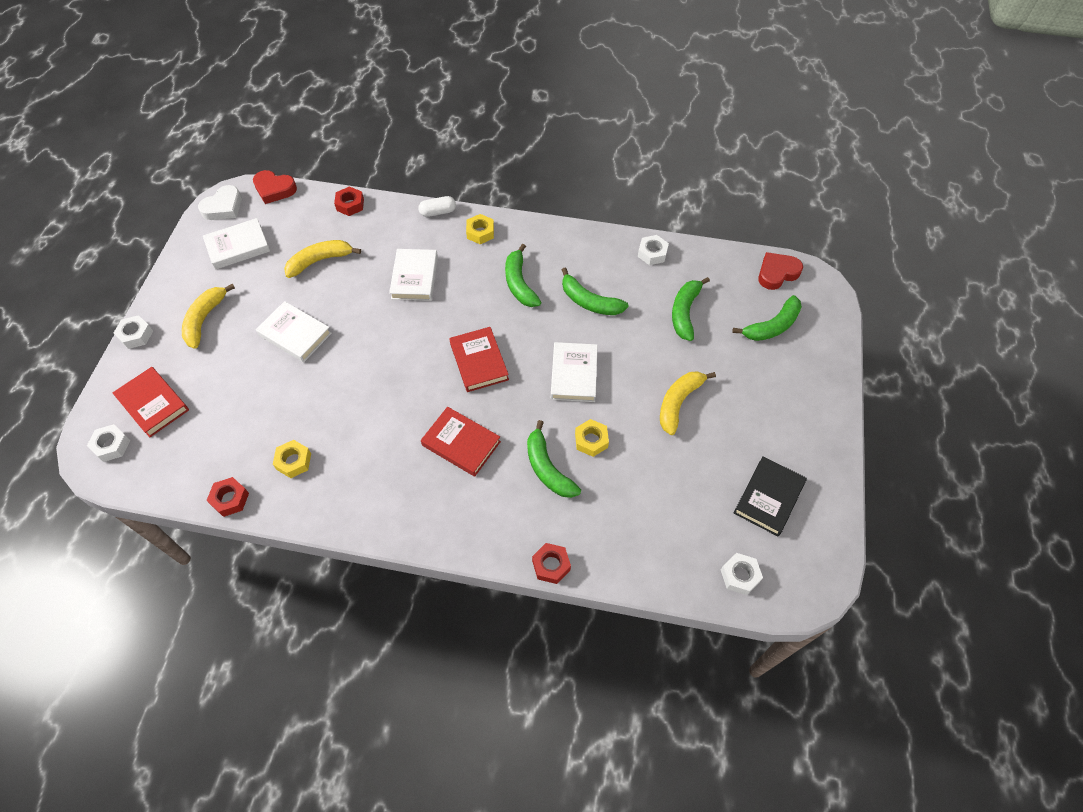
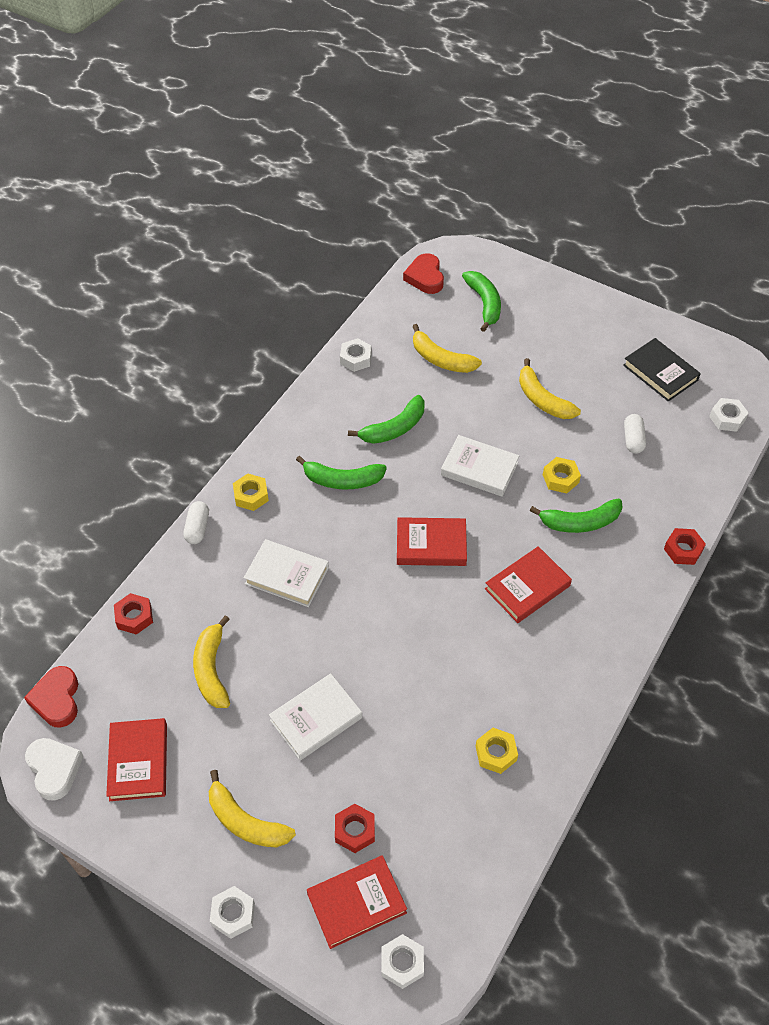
camera: 70 degrees left, 5 degrees down
(230, 499) = (524, 830): red nut -> red nut (355, 830)
(238, 247) = (138, 762): white book -> red book
(274, 189) = (57, 699): red heart -> red heart turned 135 degrees clockwise
(667, 491) = (633, 439): none -> white capsule
(684, 312) = (441, 359): green banana -> yellow banana

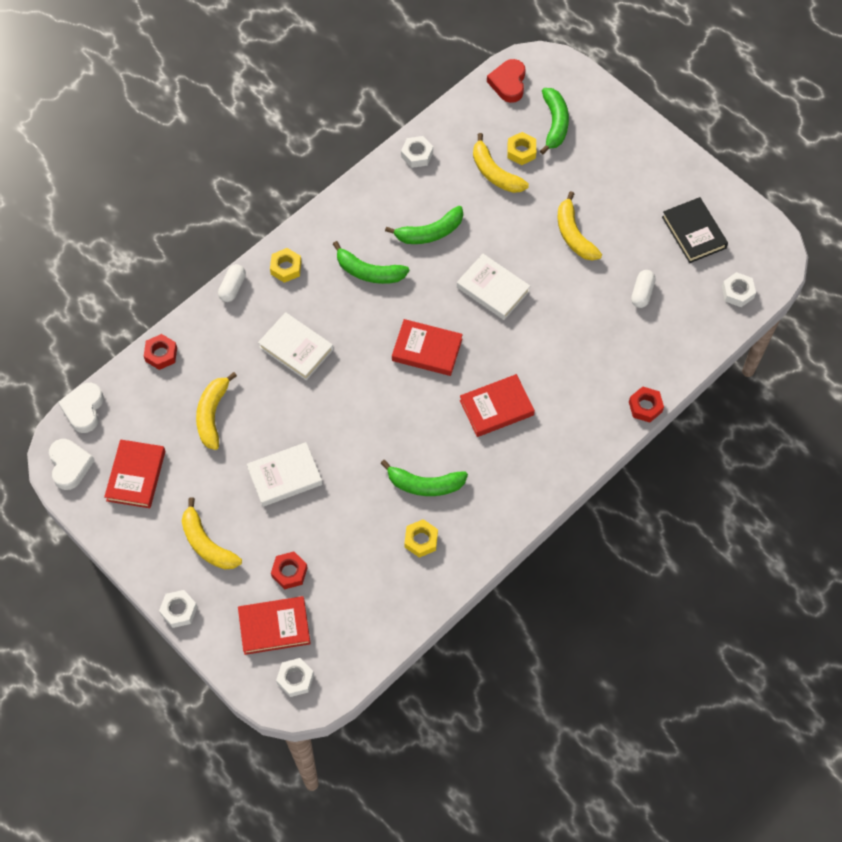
camera: 15 degrees right, 10 degrees up
(57, 699) = (83, 409): red heart -> white heart
(560, 478) = (562, 315): yellow nut -> yellow nut (521, 151)
(580, 522) = (564, 360): green banana -> green banana (425, 484)

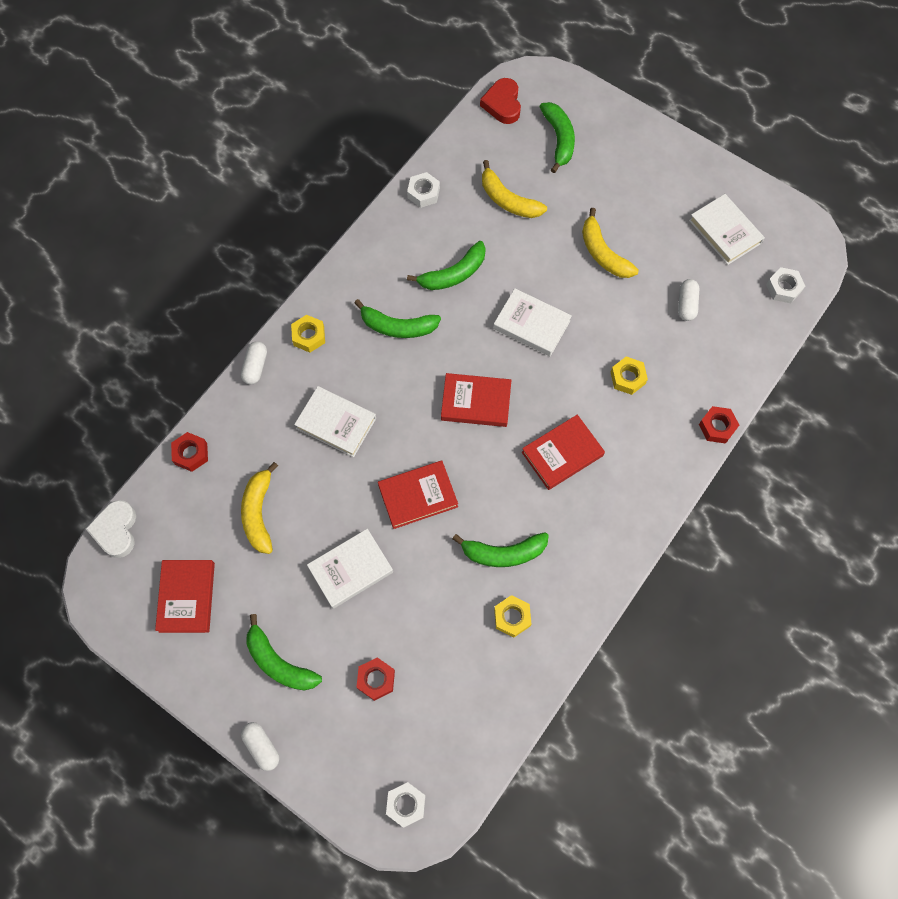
camera: 10 degrees left, 5 degrees up
(70, 465) = (111, 598): white heart -> none
(179, 610) = (261, 747): white nut -> white capsule
(207, 543) = (279, 662): yellow banana -> green banana
(274, 627) = (371, 747): red book -> red book (418, 496)
(521, 151) = (530, 173): yellow nut -> yellow nut (627, 378)
(694, 232) = (725, 232): black book -> white book

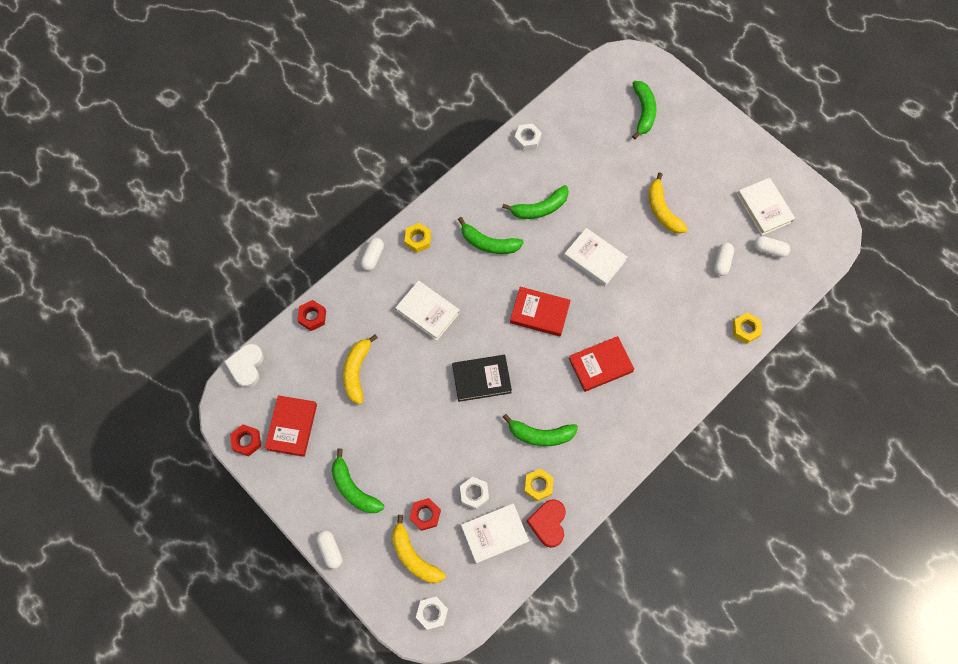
camera: 10 degrees right, 0 degrees up
(350, 569) = (420, 427): white book -> white book (494, 534)
(418, 496) = (481, 379): red book -> black book
(502, 104) = (603, 76): red heart -> red heart (548, 523)
(508, 200) = (593, 155): yellow banana -> yellow banana (414, 556)
(627, 378) = (663, 313): yellow nut -> yellow nut (745, 329)
(717, 427) = (728, 364): red nut -> red nut (246, 441)
(740, 280) = (769, 250): none -> white capsule
(783, 288) = (803, 261): white nut -> white nut (474, 494)

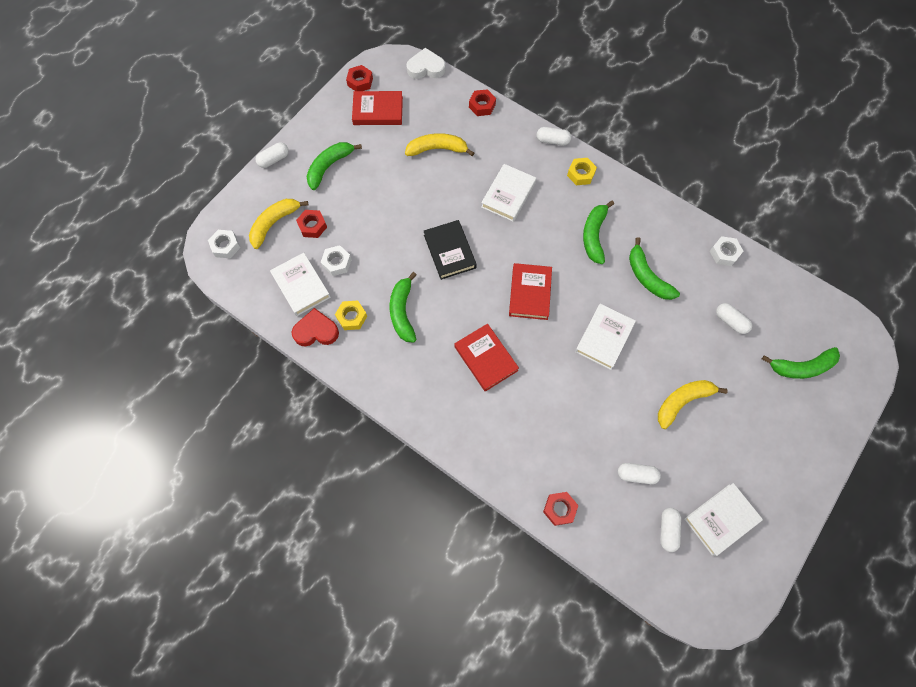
camera: 80 degrees right, 0 degrees up
(594, 153) = (730, 321): none -> white capsule
(745, 329) = (559, 509): yellow nut -> red nut

